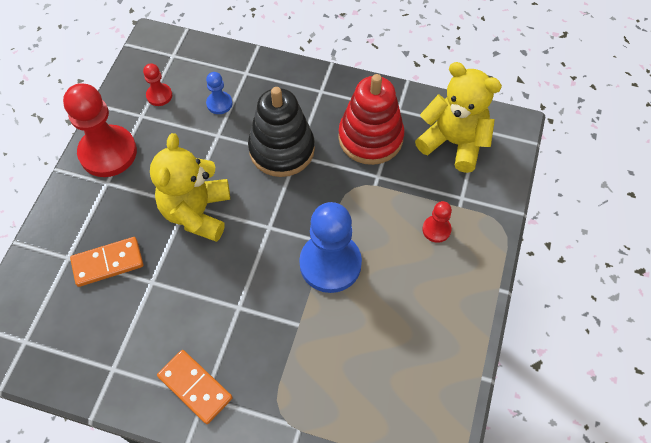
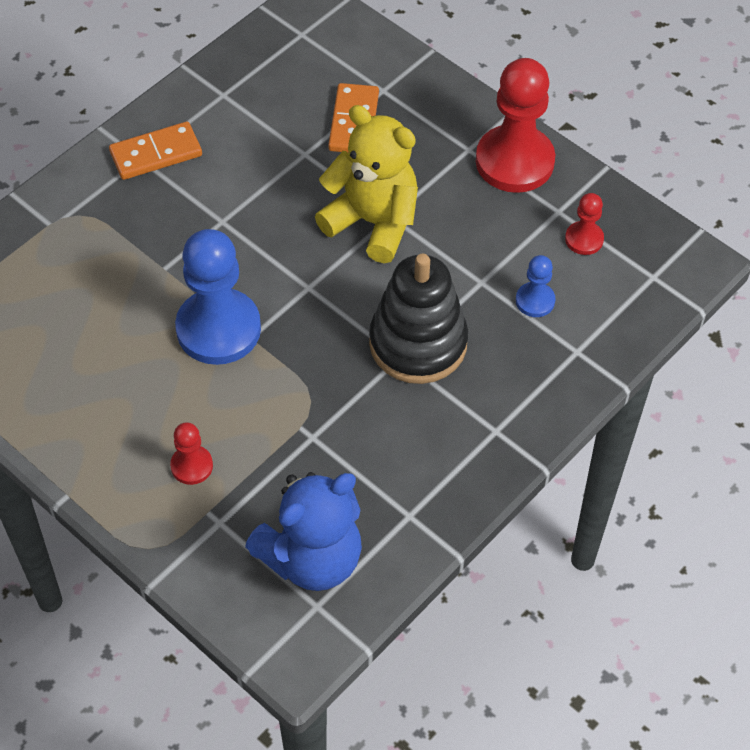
camera: 115 degrees right, 5 degrees down
(370, 138) = (379, 456): red stacking toy -> none
(453, 142) = (312, 558): yellow teddy bear -> blue teddy bear

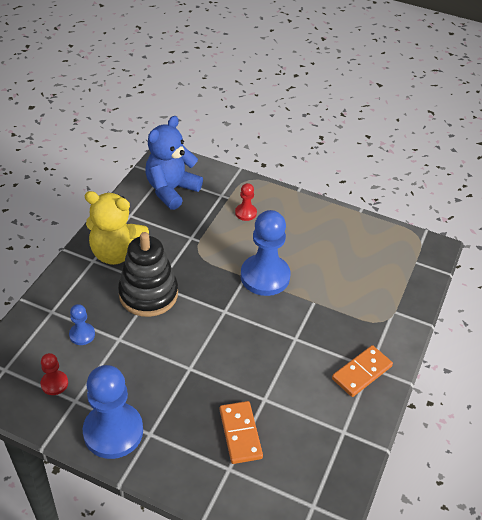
camera: 160 degrees right, 10 degrees down
(373, 222) = (200, 360): yellow teddy bear -> yellow teddy bear (117, 253)
(514, 161) = (113, 431): red pawn -> blue pawn

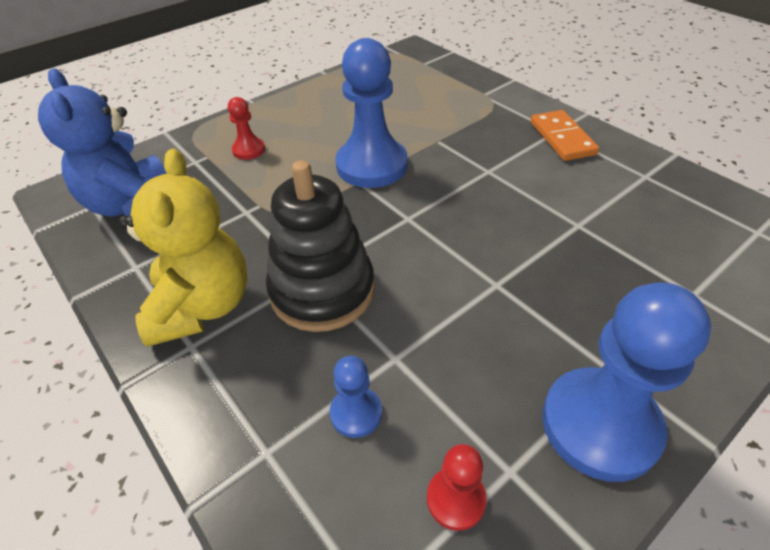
camera: 60 degrees left, 0 degrees up
(117, 253) = (202, 306): yellow teddy bear -> yellow teddy bear turned 45 degrees counterclockwise
(240, 433) = (633, 264): orange domino -> none

